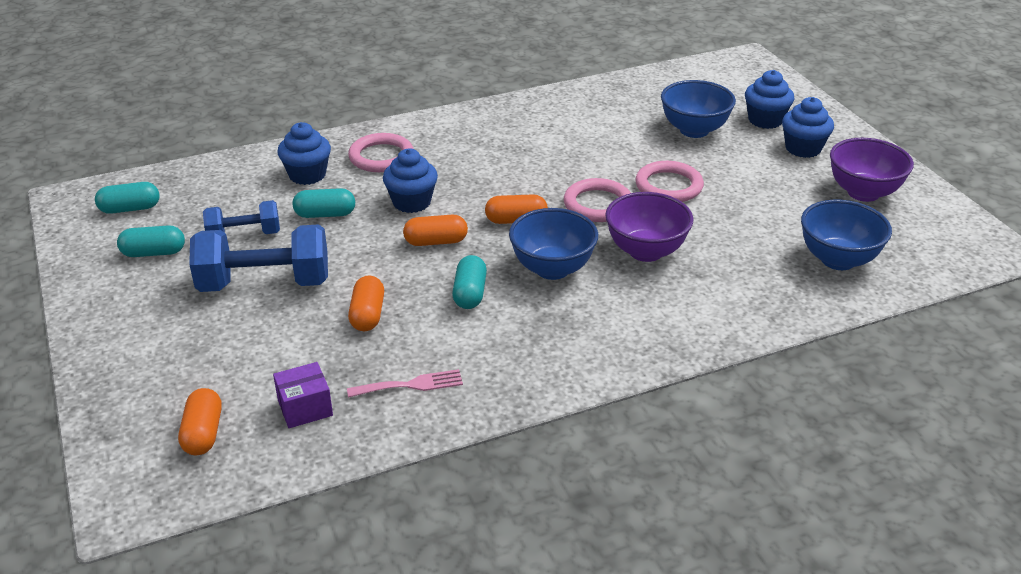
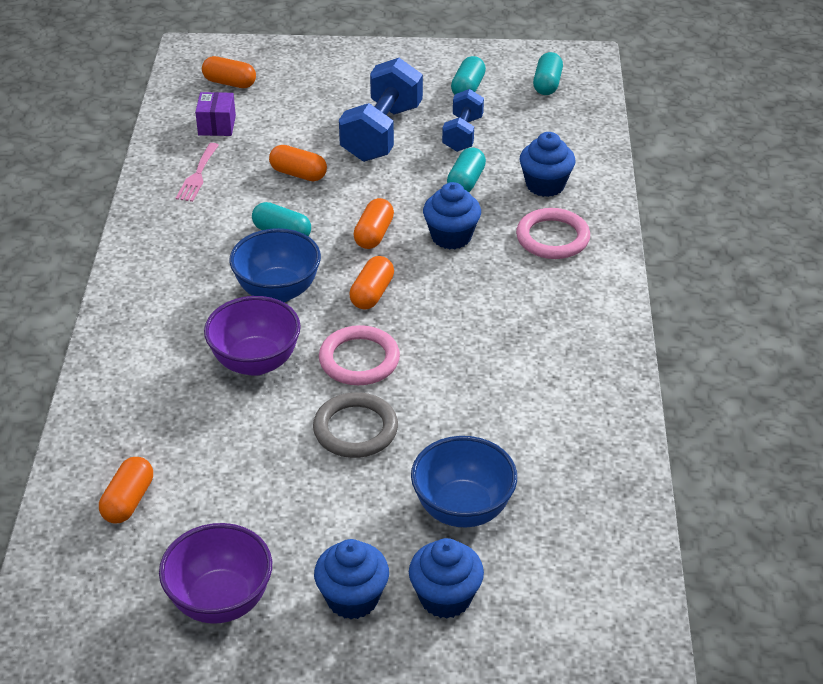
camera: 115 degrees right, 5 degrees up
(668, 186) = (355, 429): pink ring -> grey ring
(838, 260) = (128, 501): blue bowl -> orange capsule

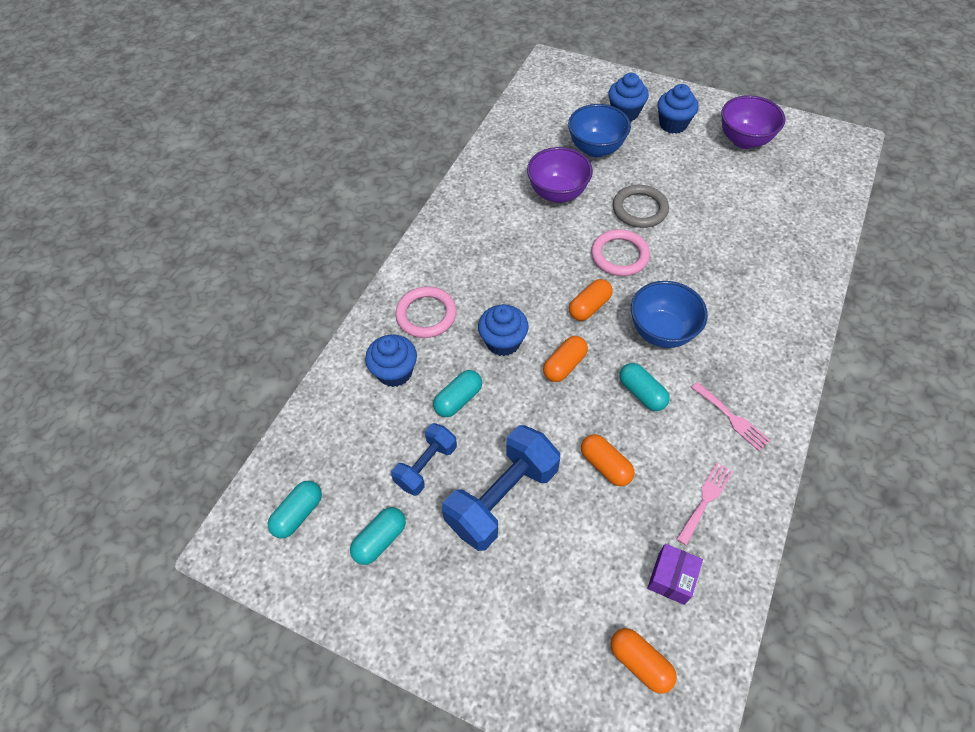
camera: 155 degrees left, 15 degrees up
(128, 501) = (793, 205): orange capsule -> none
(182, 237) = (732, 418): none -> pink fork
(255, 362) = (693, 275): purple bowl -> purple bowl (557, 193)

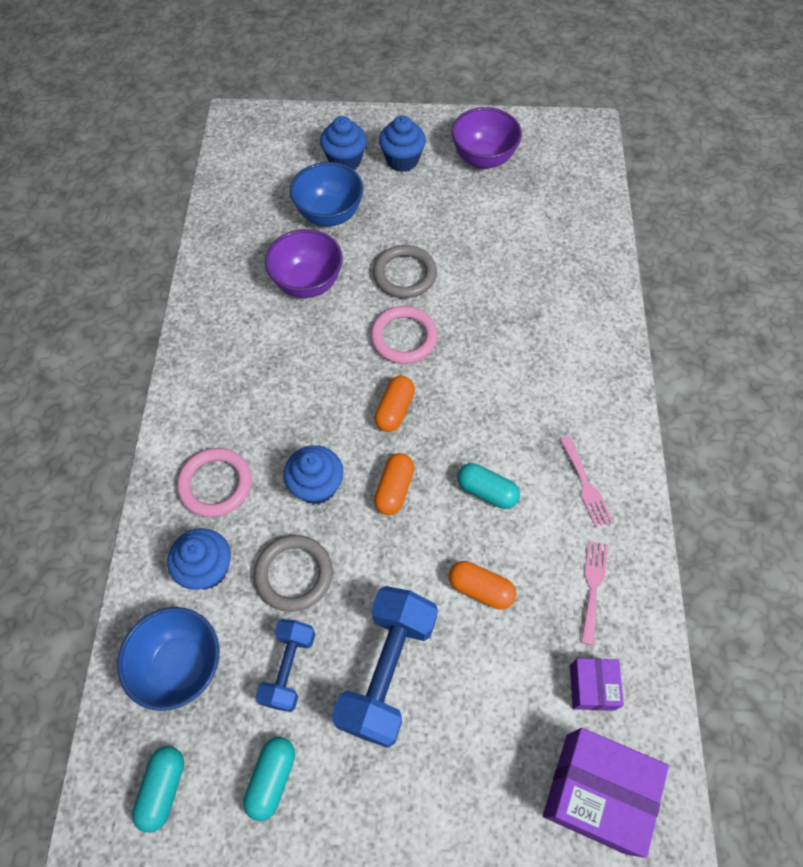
camera: 25 degrees left, 5 degrees up
(458, 399) = (294, 574): turquoise capsule -> grey ring
(640, 663) = (595, 792): orange capsule -> purple box
(661, 332) = (481, 413): blue bowl -> blue bowl (181, 666)
(732, 418) = (585, 485): pink fork -> pink fork turned 45 degrees clockwise

